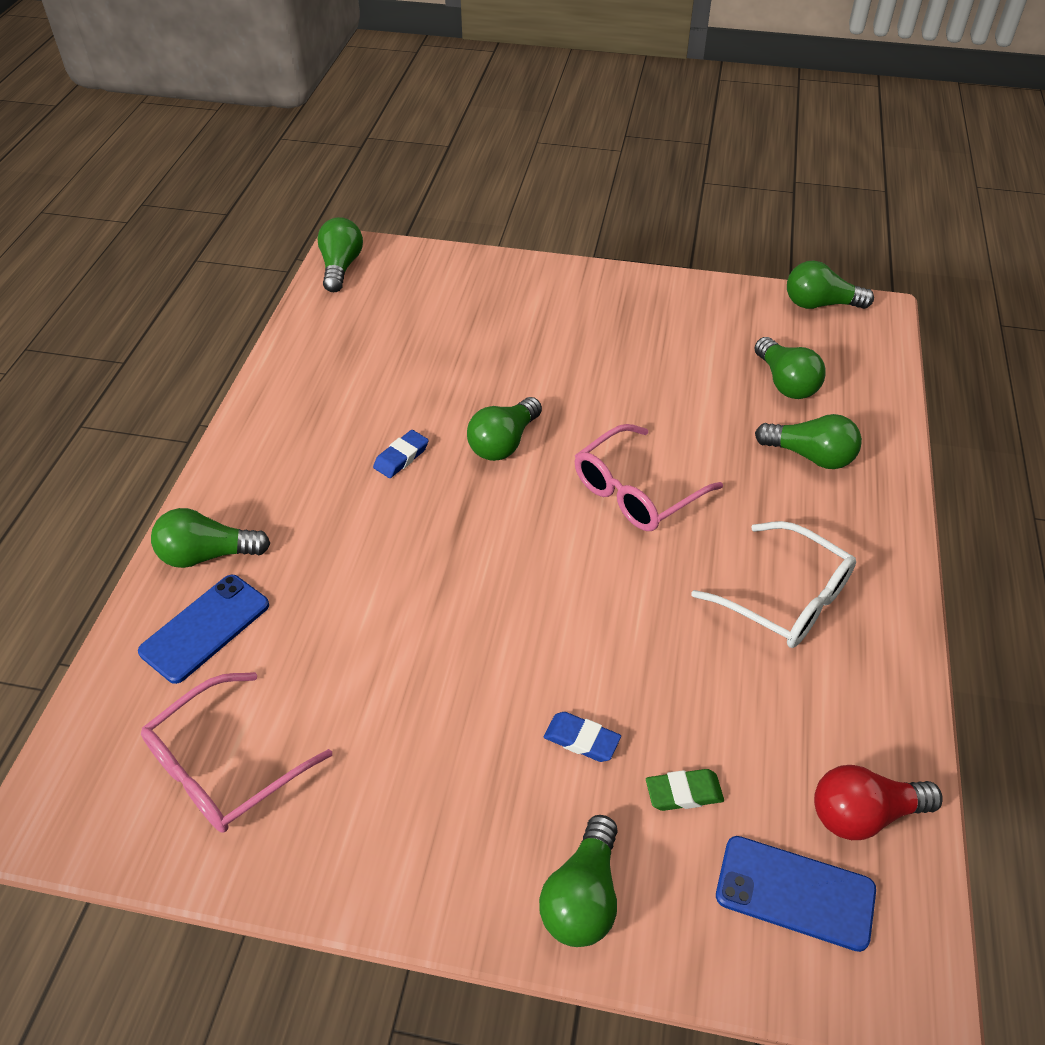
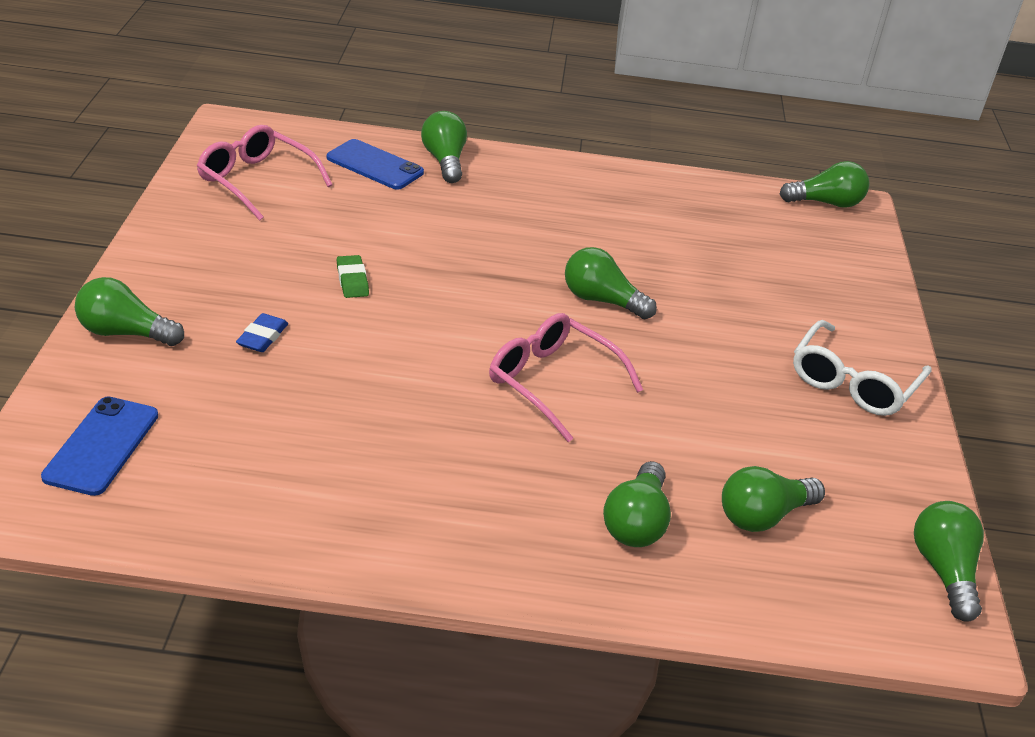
camera: 80 degrees right, 10 degrees down
(401, 457) = (569, 244): blue eraser -> none
(684, 793) = (205, 390): green eraser -> green eraser (352, 280)
(786, 598) = (418, 477): white glasses -> white glasses (852, 382)
(864, 814) = (166, 499): red light bulb -> none

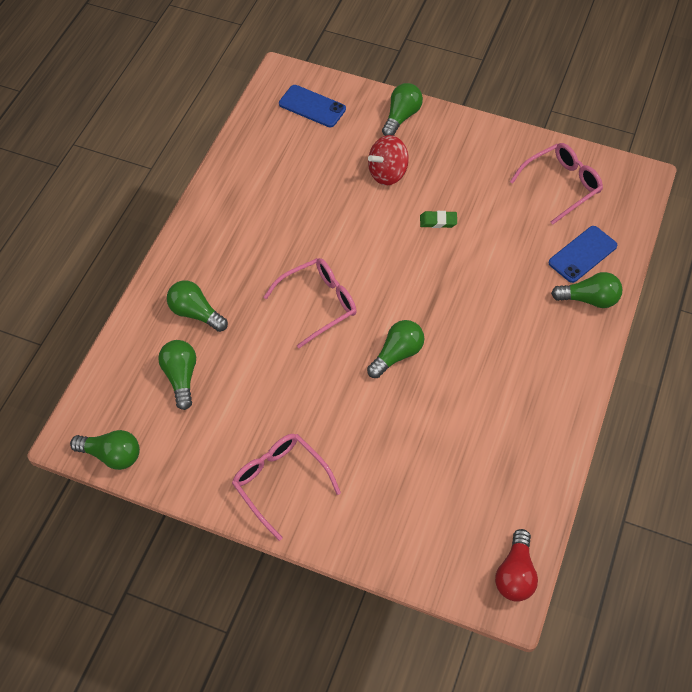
camera: 110 degrees right, 20 degrees up
(262, 337) = (387, 173): blue eraser -> red spinning top
(826, 203) = (515, 574): green light bulb -> red light bulb
(852, 382) = (280, 482): white glasses -> pink glasses

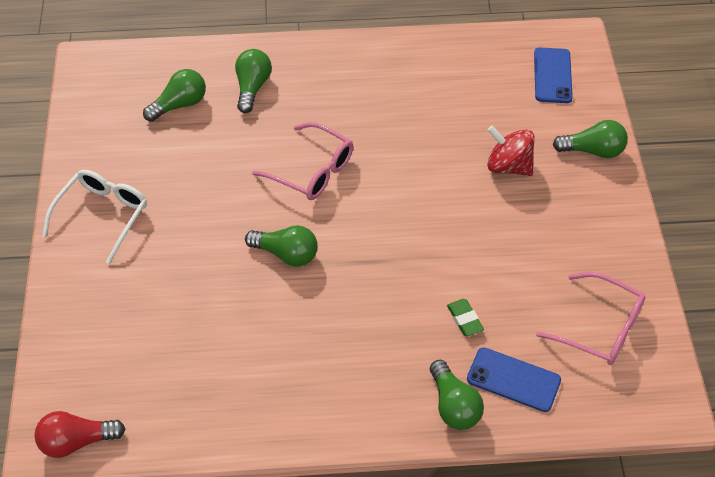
camera: 65 degrees right, 5 degrees down
(111, 455) = (81, 92): green light bulb -> none
(280, 482) = (103, 215): pink glasses -> white glasses
(438, 221) = (473, 230): green eraser -> green eraser (464, 319)

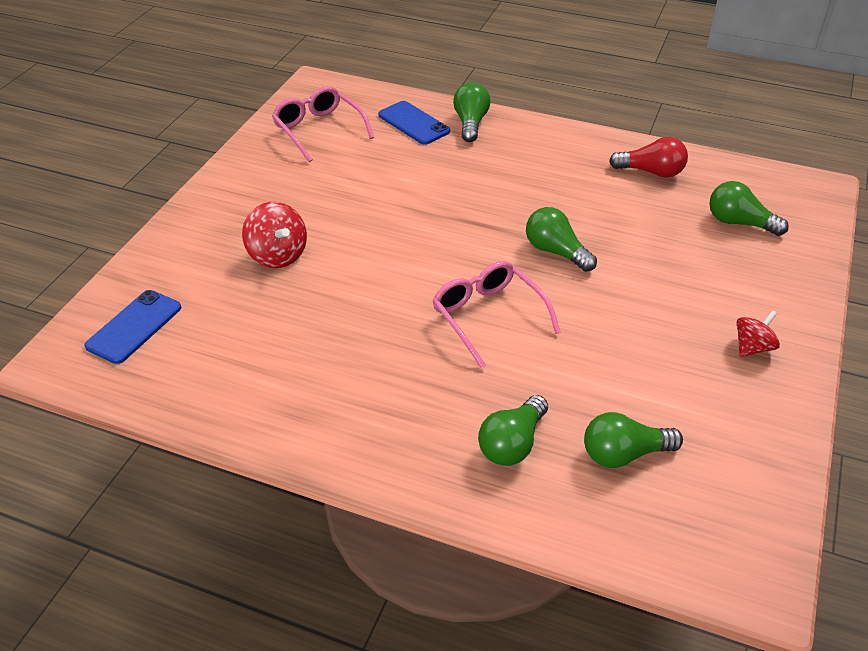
camera: 155 degrees left, 10 degrees down
(77, 441) = (792, 182): red light bulb -> red light bulb (651, 172)
(103, 215) = (752, 347): white glasses -> red spinning top
(464, 319) = (422, 163): green eraser -> none
(593, 150) = (181, 242): green light bulb -> green light bulb (739, 223)

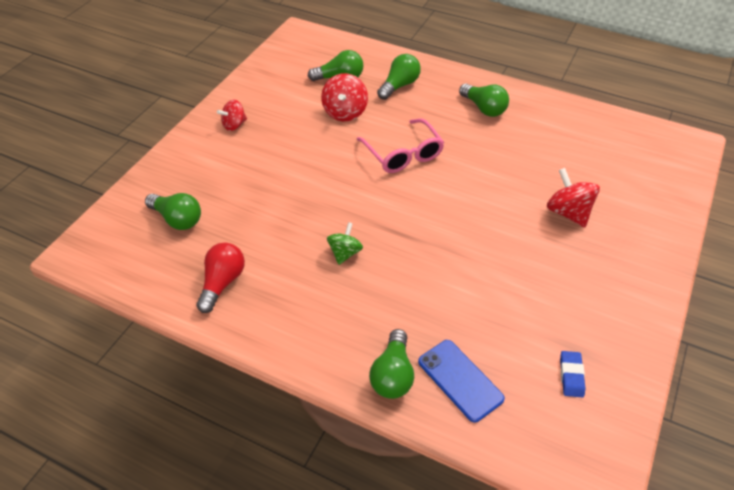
camera: 175 degrees left, 5 degrees up
(134, 327) = (652, 162): blue phone -> none
(318, 130) = (571, 376): pink glasses -> blue eraser
(536, 202) = (345, 253): none -> green spinning top
(556, 252) = (341, 201): green light bulb -> green light bulb (484, 108)
(592, 381) = (345, 112): none -> red spinning top
(651, 172) = (222, 283): red light bulb -> red light bulb turned 90 degrees clockwise

